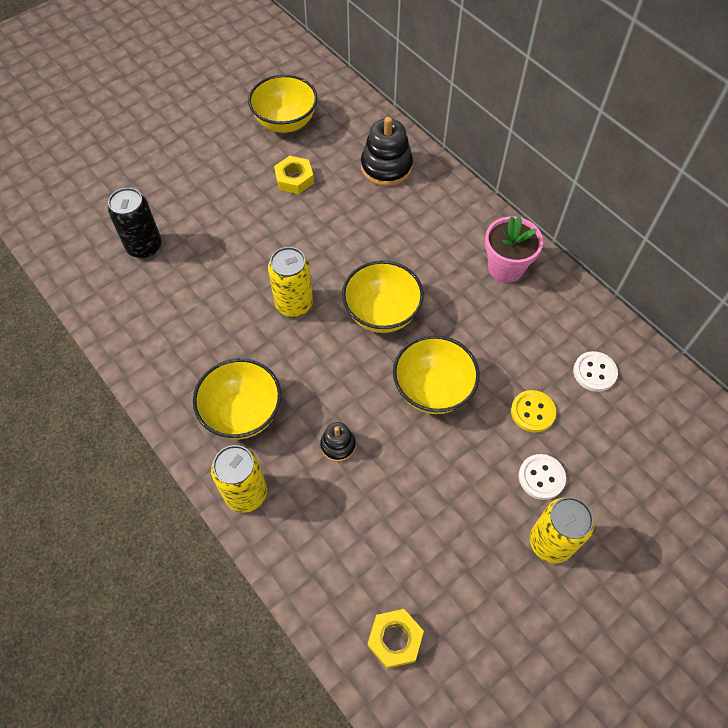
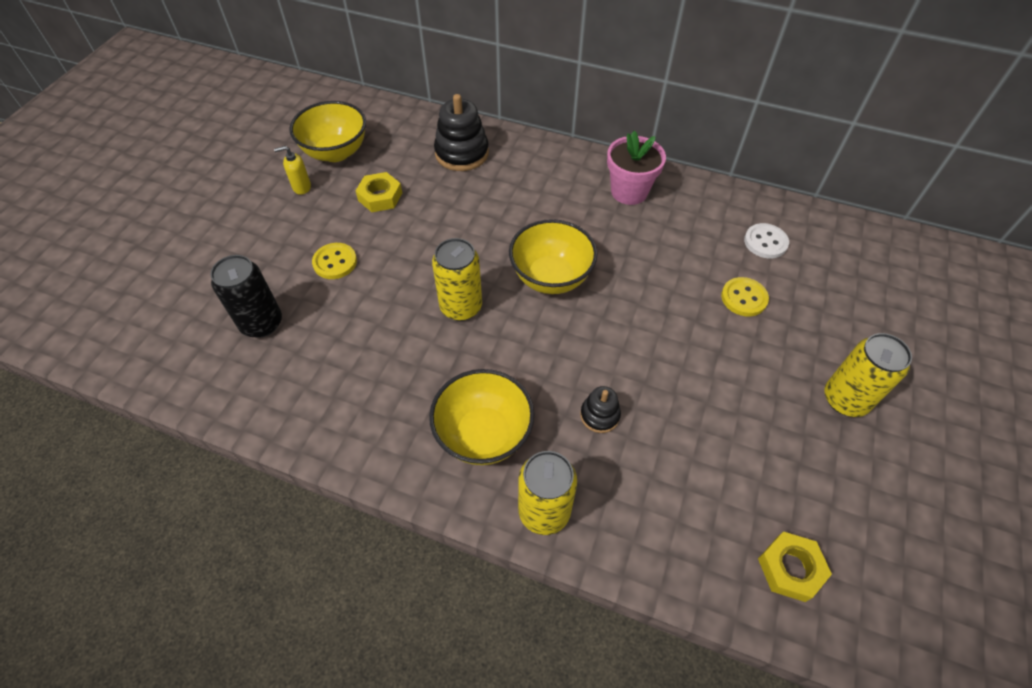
camera: 30 degrees left, 5 degrees down
(225, 221) = (335, 262): none -> yellow button
(240, 143) = (301, 187): none -> yellow soap dispenser
(433, 390) = (647, 321): yellow bowl -> none
(541, 477) = (794, 349): white button -> none

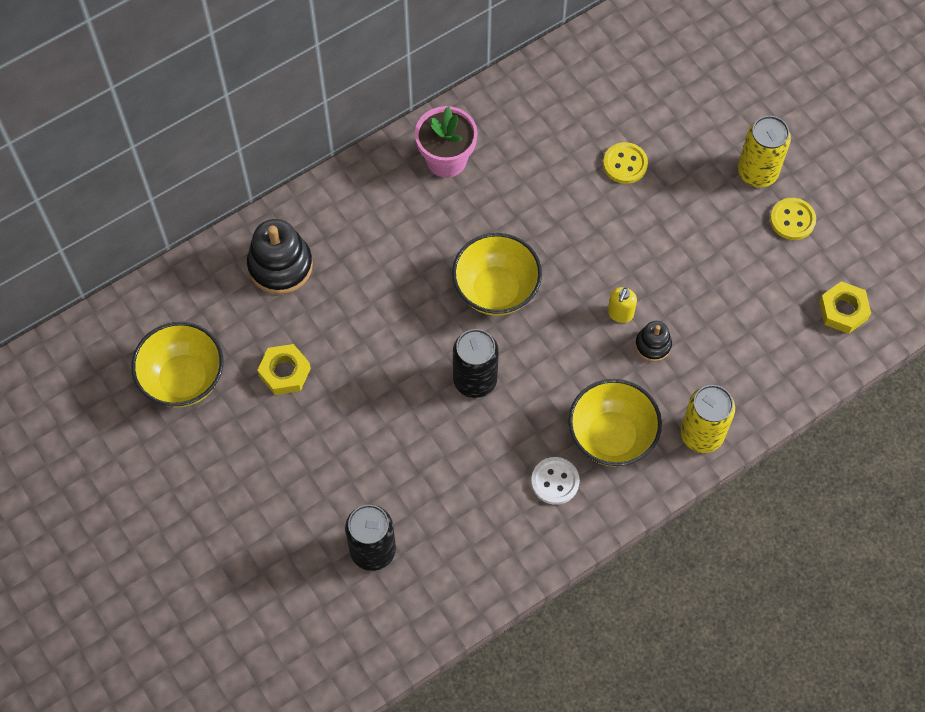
camera: 55 degrees left, 10 degrees up
(301, 187) = (213, 436): yellow soap dispenser -> yellow soap dispenser (620, 313)
(335, 262) = (343, 455): yellow button -> yellow button (792, 220)
(461, 307) = (475, 380): yellow can -> black can
(765, 242) = (584, 102): white button -> white button (555, 481)

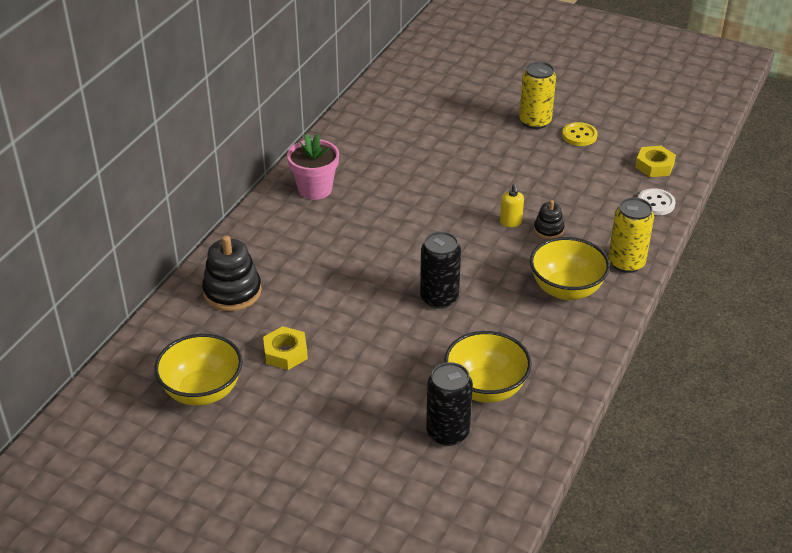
camera: 30 degrees left, 25 degrees down
(496, 290) = (411, 243): yellow bowl -> yellow bowl (486, 388)
(555, 481) = (549, 331): white button -> white button (655, 203)
(625, 164) = (444, 148): yellow button -> none

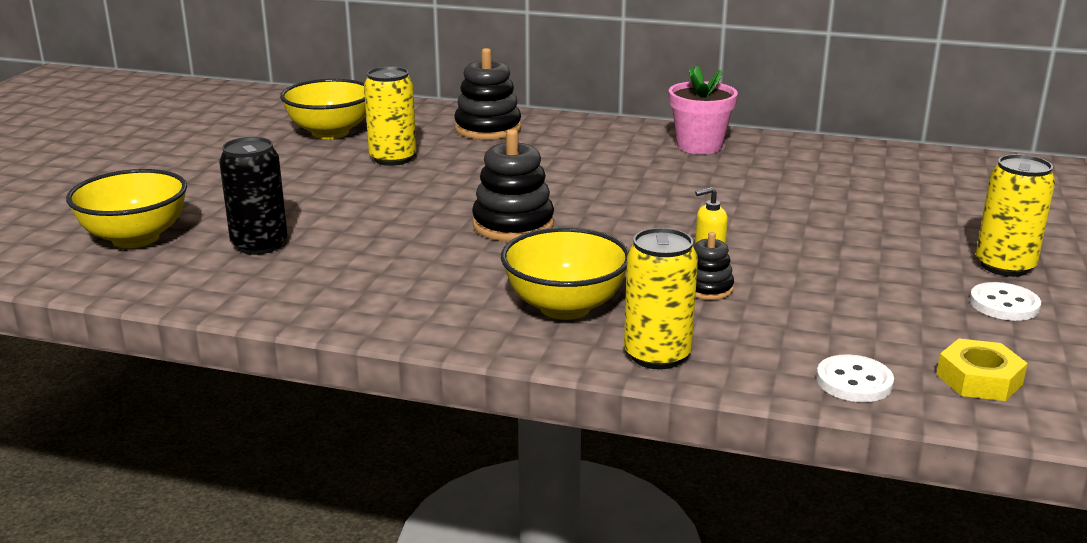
camera: 80 degrees right, 15 degrees down
(285, 353) = (393, 159): yellow nut -> yellow can
(439, 298) = (513, 225): black can -> black stacking toy
(486, 388) = (339, 262): yellow bowl -> yellow bowl (135, 238)
(579, 135) = (1004, 304): yellow button -> white button

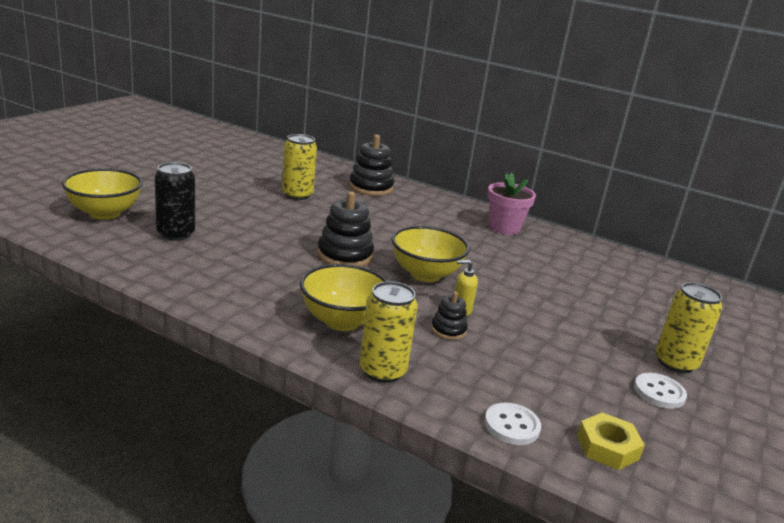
camera: 10 degrees right, 0 degrees up
(330, 132) = (270, 170): yellow bowl -> yellow bowl (425, 274)

